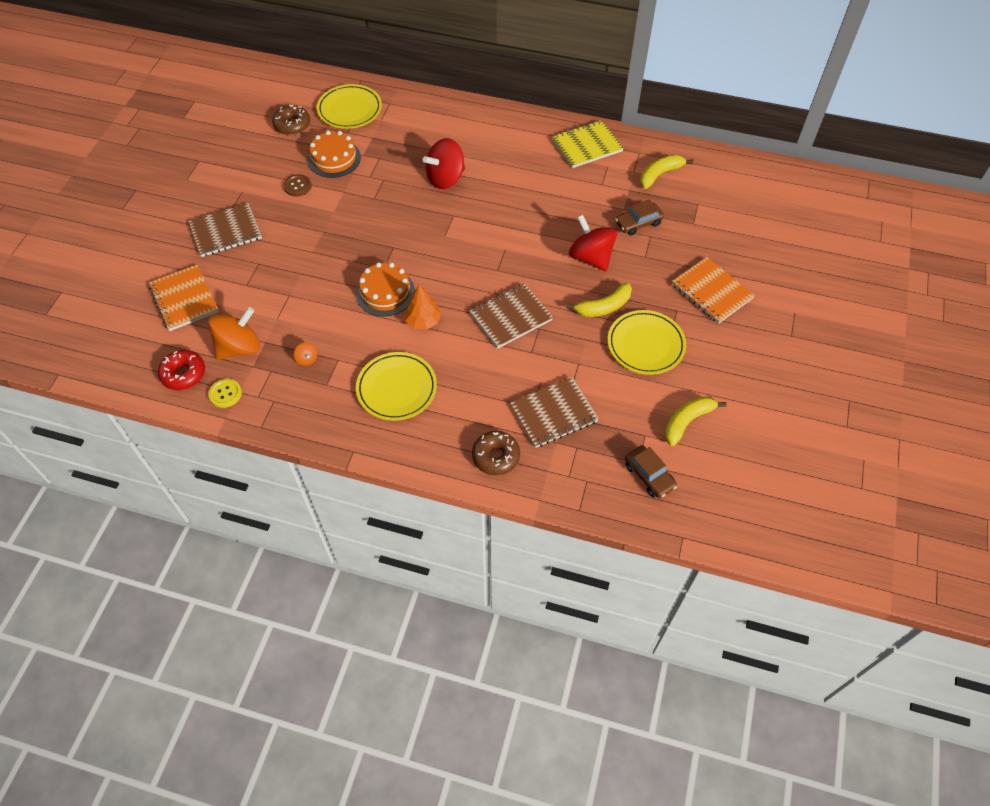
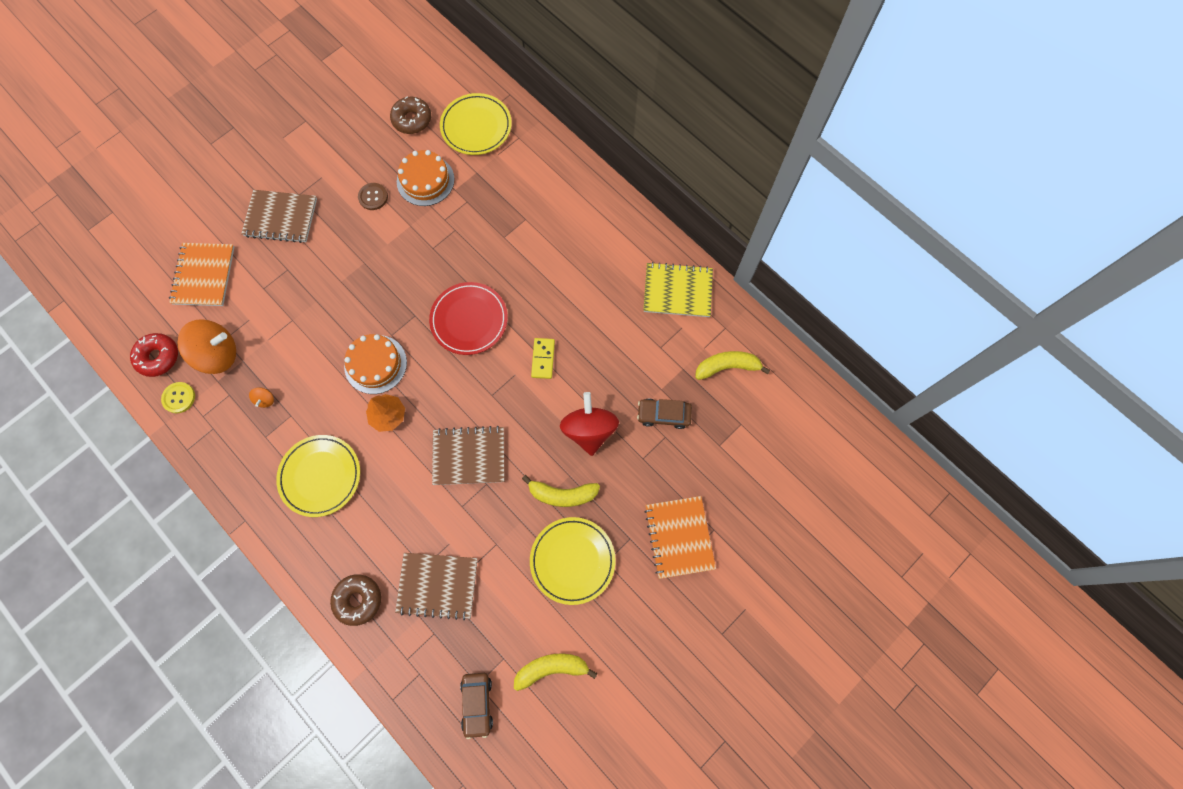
camera: 30 degrees right, 15 degrees up
(440, 231) = (469, 320): none -> red plate
(445, 178) = (513, 259): red spinning top -> none
(519, 229) = (543, 359): none -> yellow domino

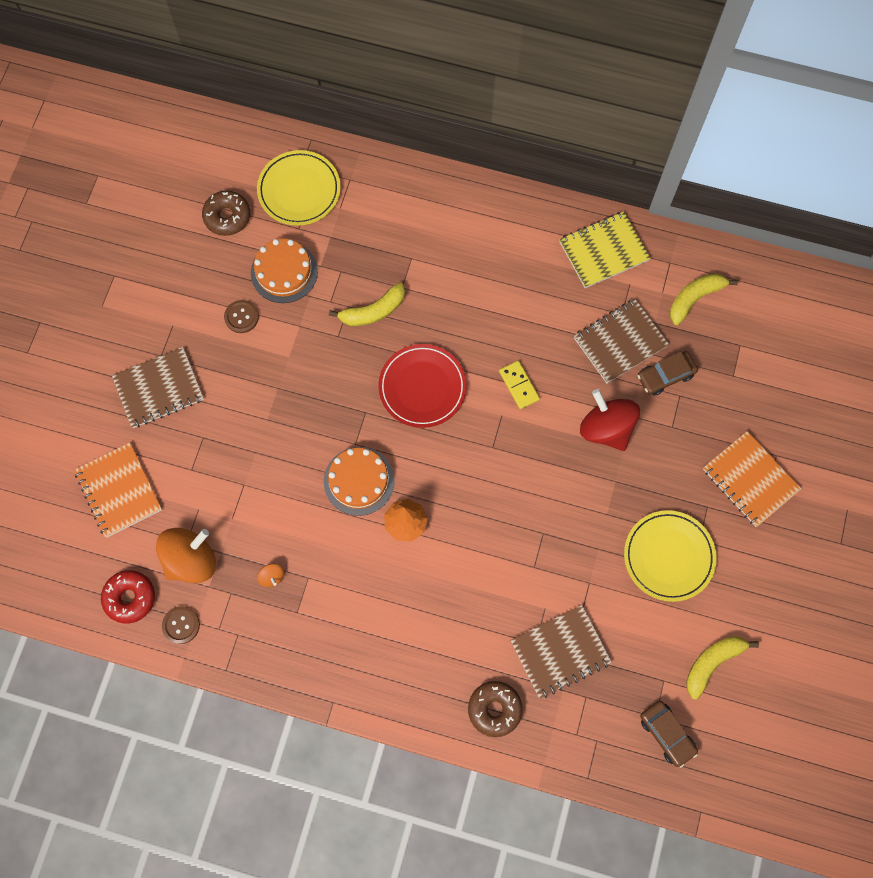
camera: 30 degrees left, 0 degrees up
(179, 398) = (181, 625): yellow button -> brown button
(320, 476) = (378, 618): yellow plate -> none
(469, 456) = (509, 517): brown notebook -> brown notebook (620, 342)
(562, 494) = (620, 502): yellow banana -> yellow banana (373, 311)

